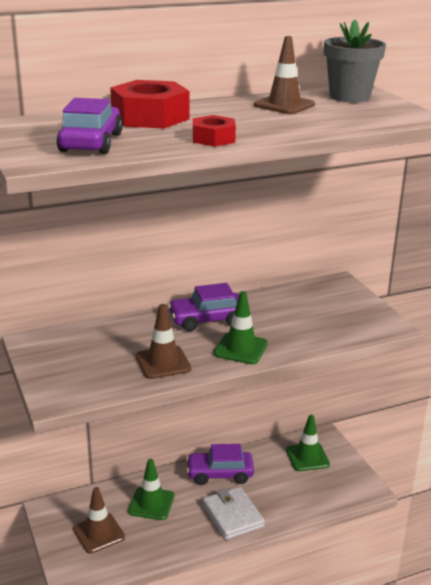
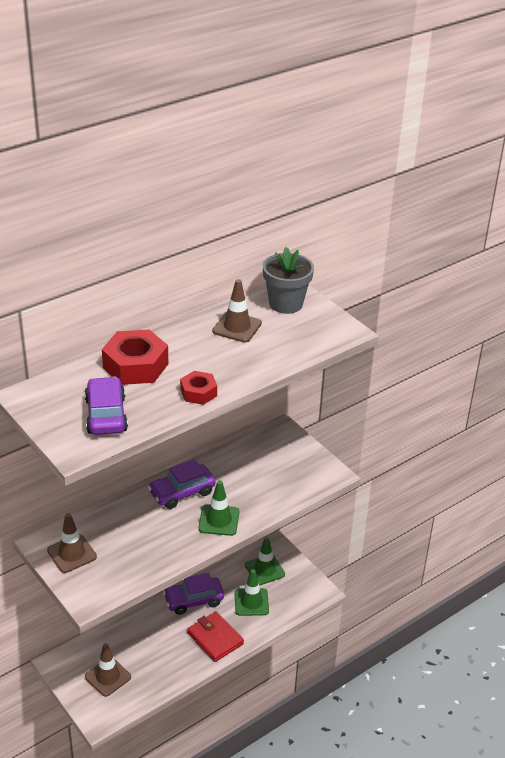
camera: 15 degrees left, 10 degrees up
(151, 503) = (143, 640): green traffic cone -> green traffic cone (251, 602)
(163, 363) = (161, 547): brown traffic cone -> brown traffic cone (72, 553)
(233, 516) = (215, 638): white wallet -> red wallet

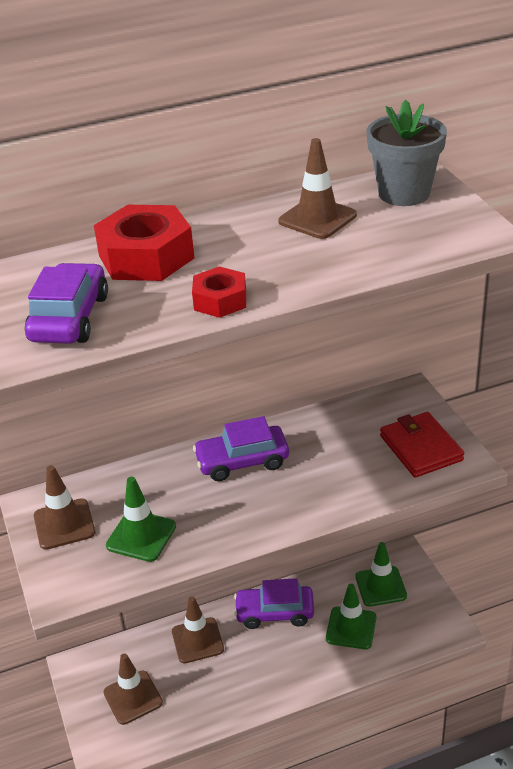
camera: 20 degrees right, 0 degrees up
(143, 629) = (197, 640): none -> brown traffic cone
(215, 638) = (288, 670): red wallet -> red wallet (421, 448)
(219, 520) = (280, 507): green traffic cone -> green traffic cone (141, 536)

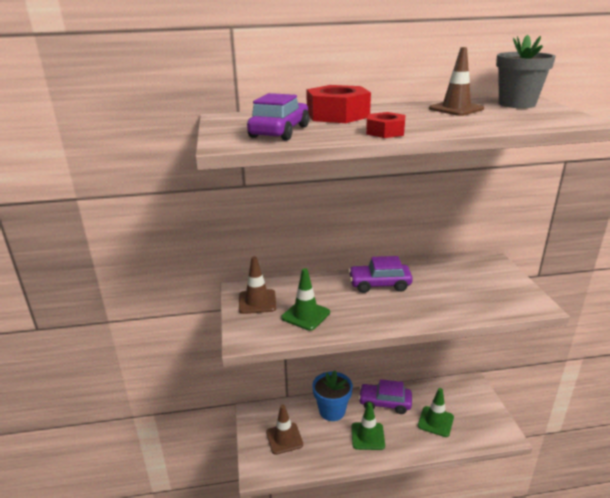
camera: 10 degrees right, 10 degrees down
(197, 640) = (332, 411): brown traffic cone -> blue flower pot
(380, 586) = (457, 399): green traffic cone -> green traffic cone (367, 436)
(421, 448) = (504, 293): red wallet -> none

